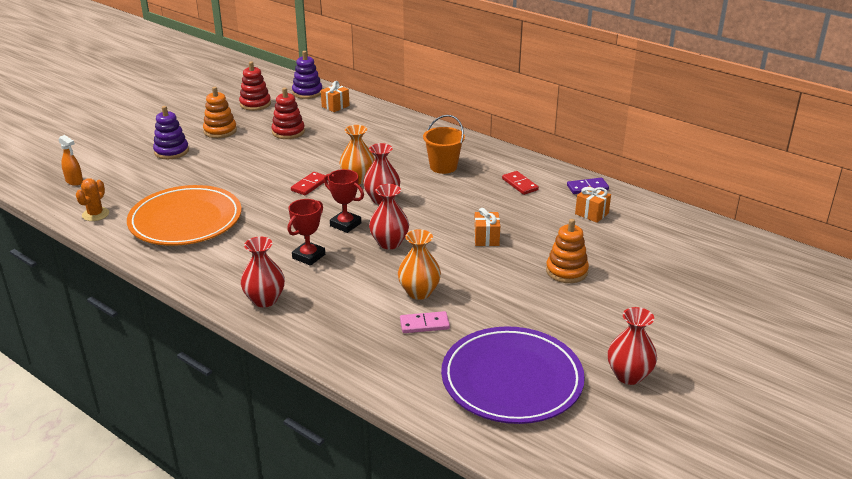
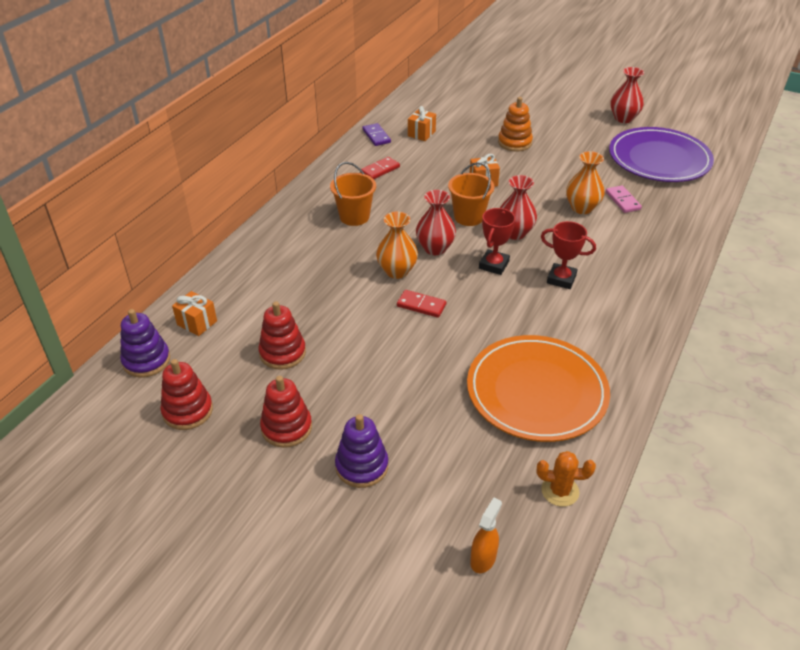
camera: 100 degrees left, 10 degrees up
(220, 131) = (286, 428): orange stacking toy -> red stacking toy
(265, 300) = (644, 293): red vase -> none
(424, 222) = (469, 217): none -> orange bucket

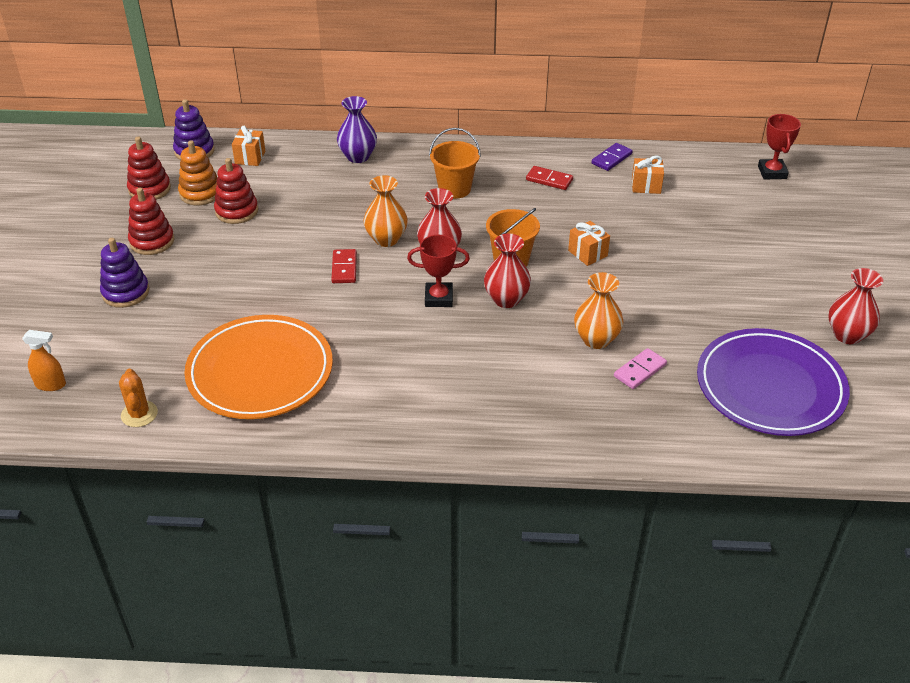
camera: 65 degrees right, 0 degrees up
(260, 255) = (358, 156): none -> purple vase
(514, 143) = (692, 256): orange stacking toy -> orange stacking toy (200, 193)
(561, 279) = (446, 351): red trophy -> red trophy (772, 172)

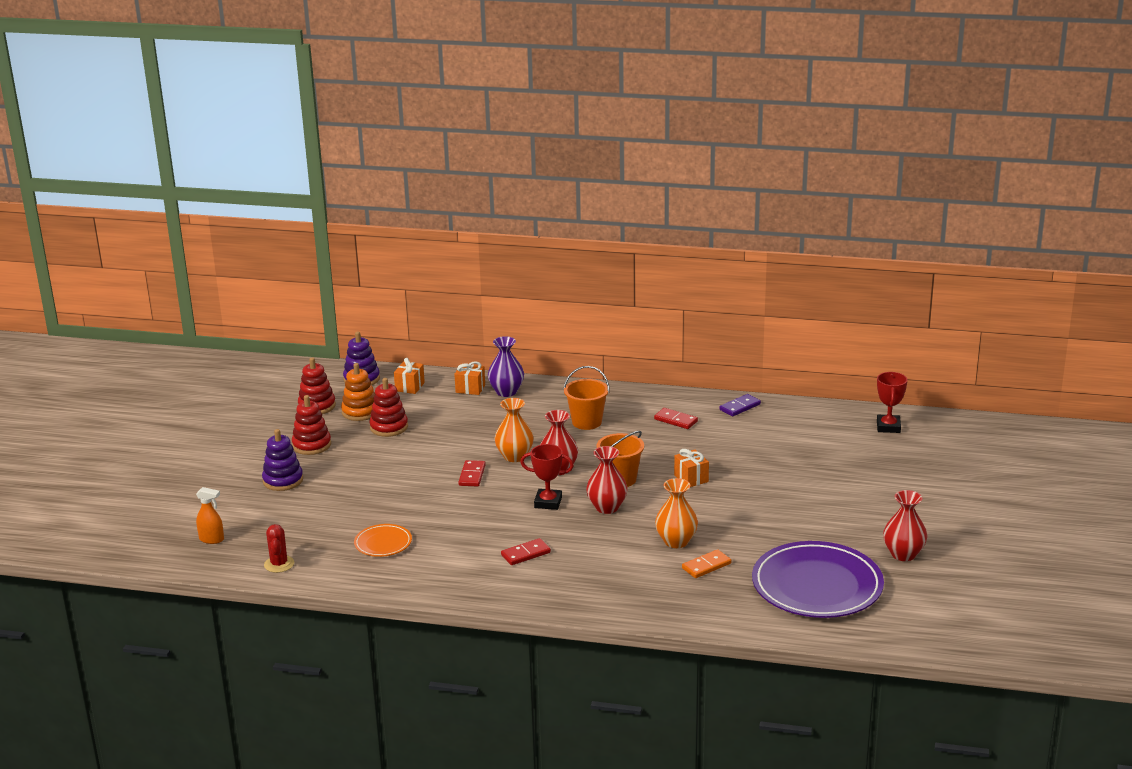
camera: 10 degrees right, 15 degrees down
(139, 414) = (279, 564): orange cactus -> red cactus
(260, 372) = (383, 543): orange plate -> orange plate, size x0.47
(431, 372) = (526, 554): none -> red domino
(640, 370) = (706, 566): pink domino -> orange domino
(646, 186) = (764, 430): orange gift -> orange gift (470, 388)

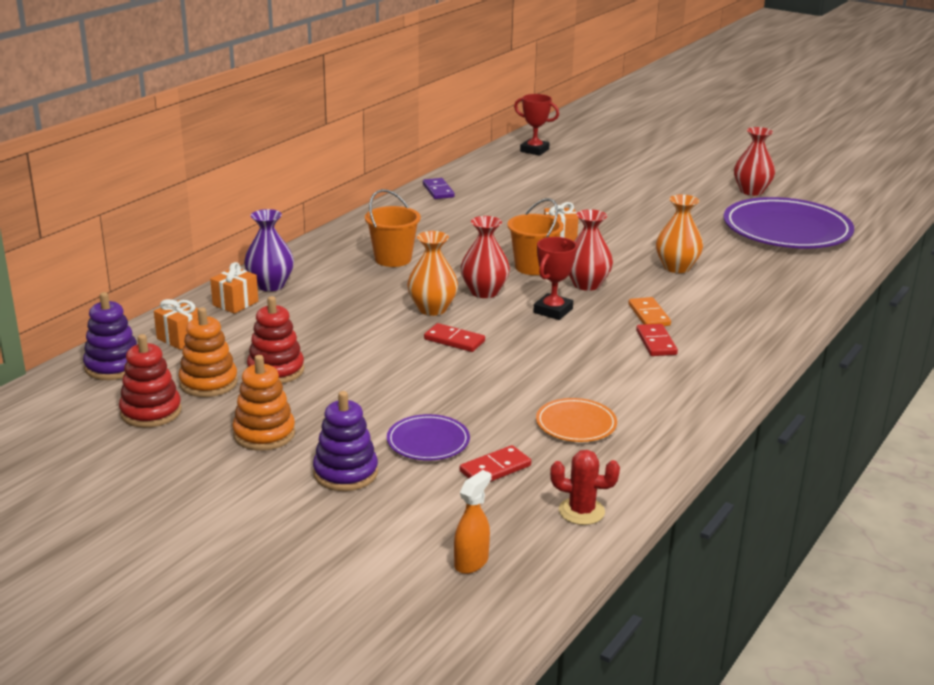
camera: 70 degrees left, 0 degrees up
(311, 445) = (264, 434): red stacking toy -> orange stacking toy
(332, 497) = (428, 441): none -> purple plate
(676, 420) = (435, 220): red domino -> red domino (495, 468)
(706, 566) = (730, 264): orange domino -> orange domino (649, 315)

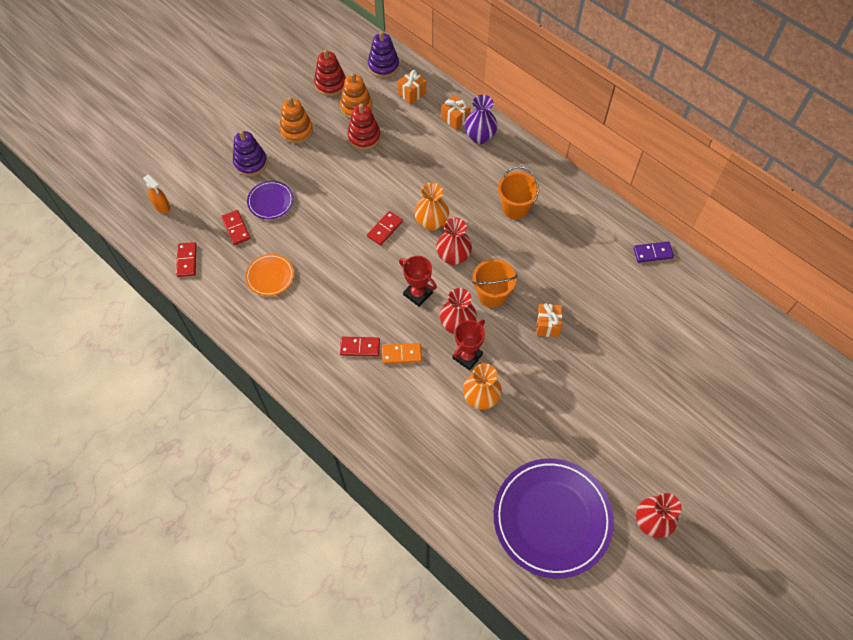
camera: 100 degrees right, 35 degrees up
(534, 150) = (762, 347): red trophy -> red trophy (467, 356)
(581, 511) = (187, 260): red cactus -> red domino

